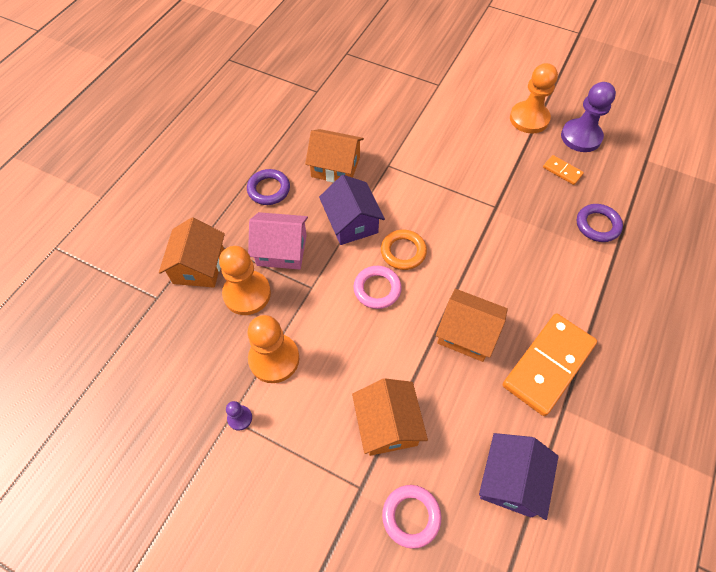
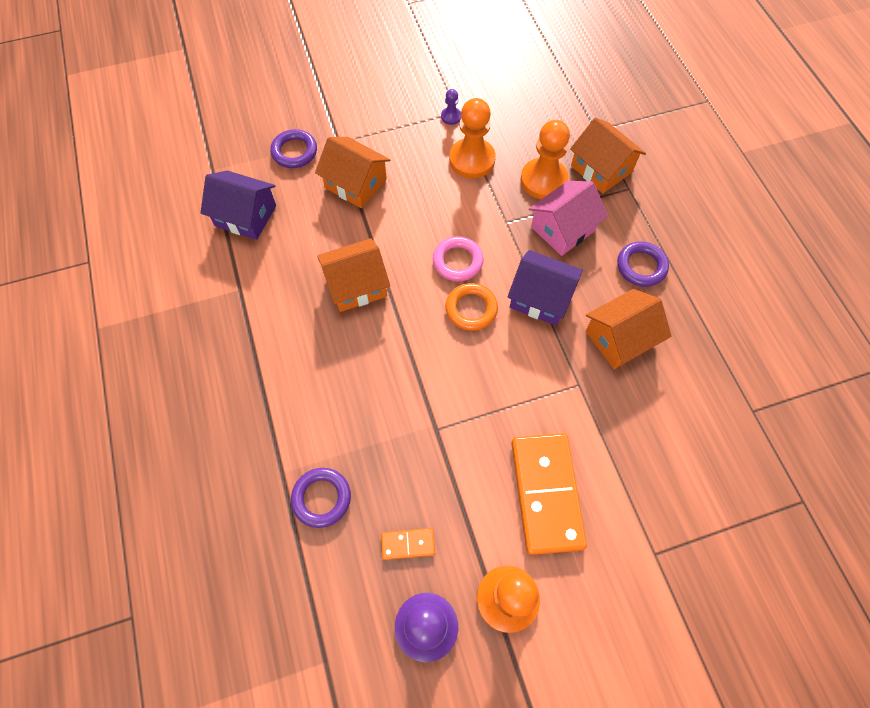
camera: 135 degrees right, 5 degrees up
(411, 516) = (294, 152): pink ring -> purple ring
(511, 480) = (246, 216): purple house -> purple house turned 45 degrees counterclockwise
(548, 365) = (274, 312): orange domino -> orange domino (546, 493)

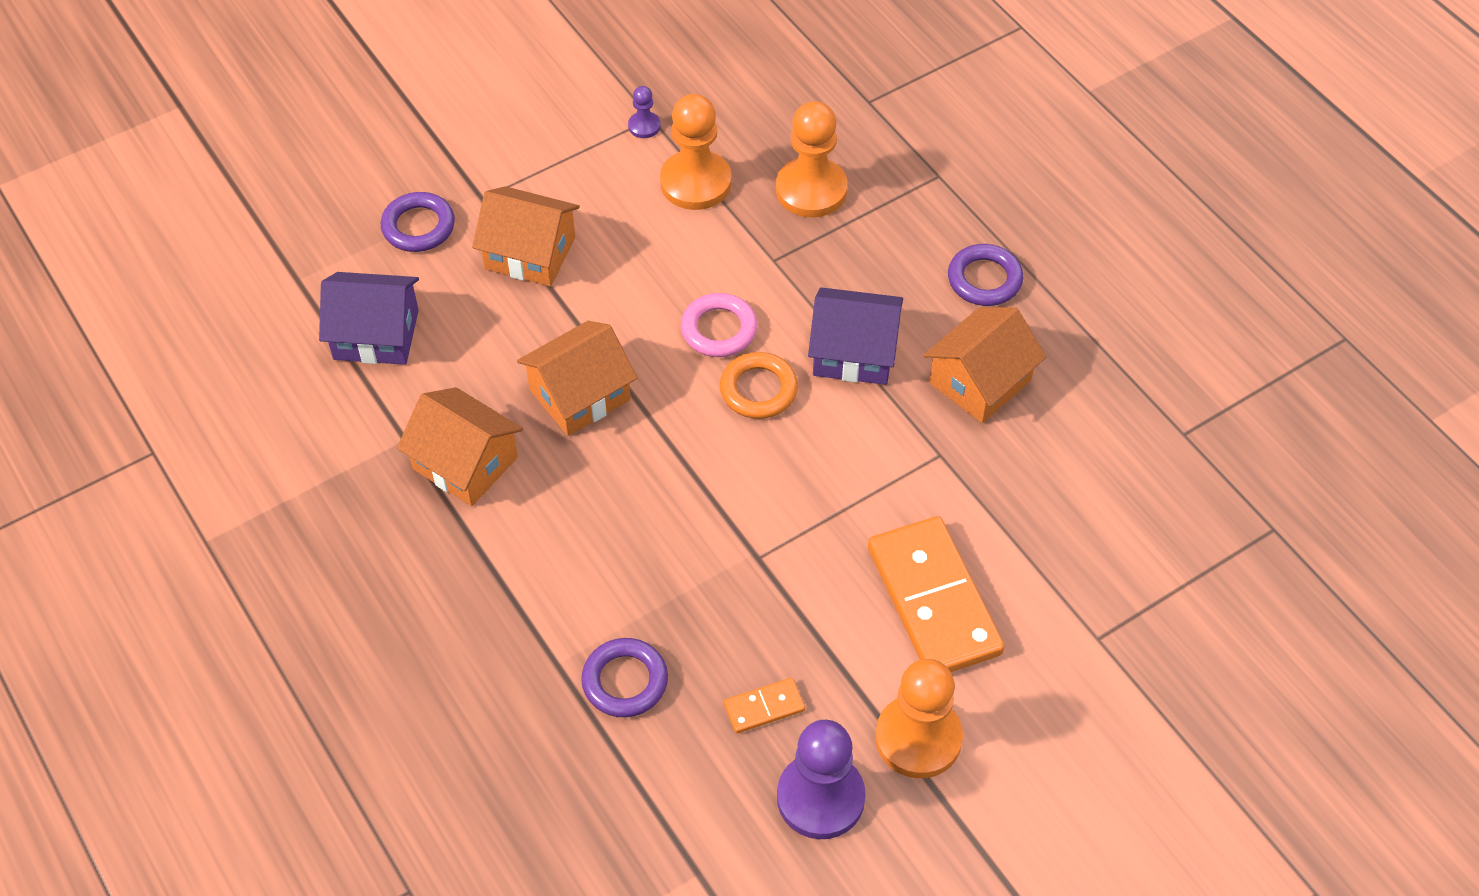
camera: 15 degrees left, 10 degrees down
(563, 229) = (859, 252): pink house -> none
(601, 169) = (891, 156): orange house -> orange house (465, 463)

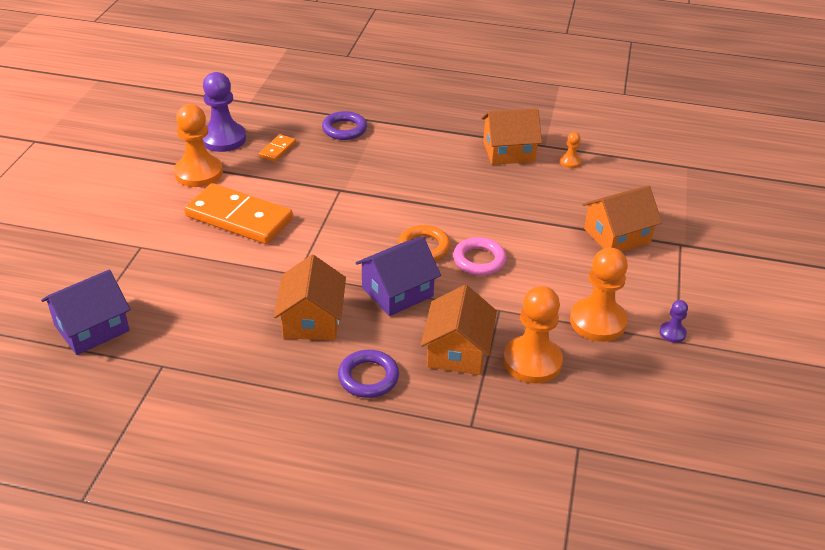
camera: 135 degrees right, 15 degrees down
(376, 335) = (620, 168): purple house -> purple house (92, 328)
(418, 226) = (682, 214): purple ring -> none
(418, 388) = (570, 162): none -> orange pawn
(580, 394) = (501, 198): orange house -> orange house (457, 351)

